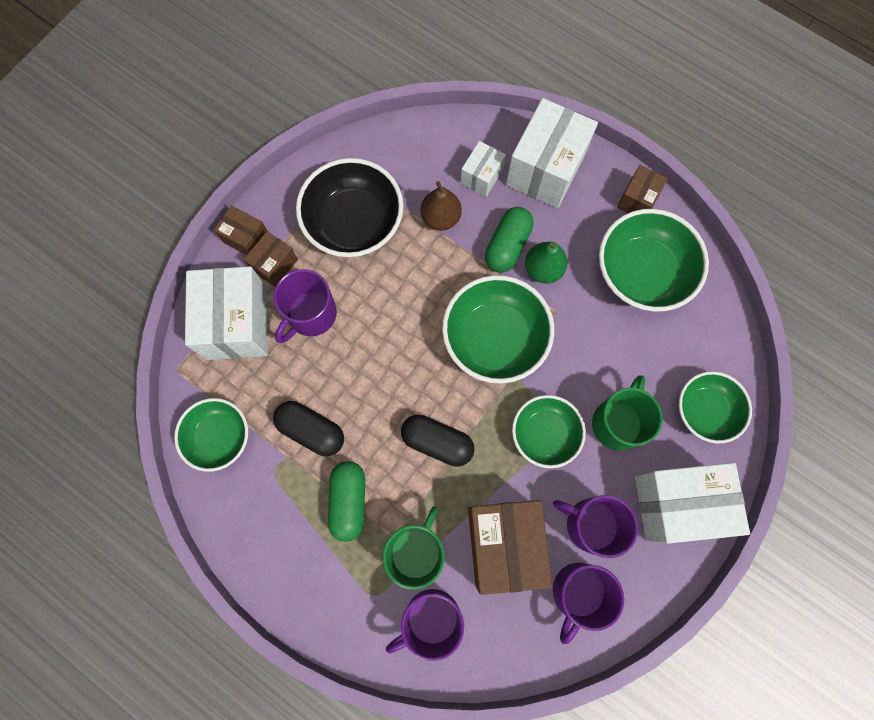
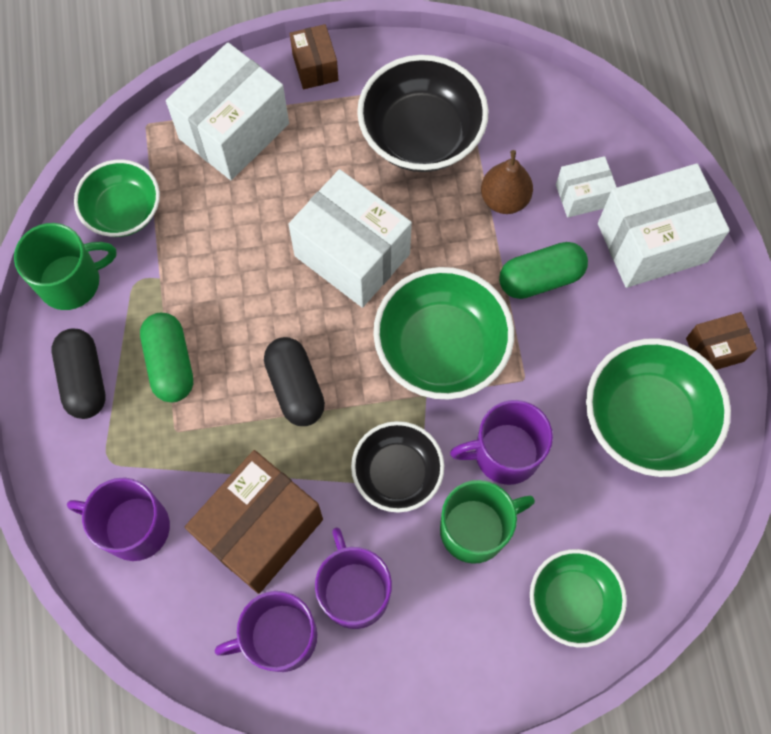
camera: 45 degrees right, 5 degrees down
(275, 265) = (315, 111): brown box -> none
(311, 315) = (302, 180): purple mug -> purple mug (504, 453)
(311, 430) = (202, 276): black capsule -> black capsule (84, 379)
(349, 501) = (170, 363): green capsule -> green capsule turned 60 degrees counterclockwise
(416, 551) = (181, 460): green mug -> green mug (71, 281)
(543, 269) = (552, 329): green pear -> none
(544, 434) = (397, 473): green bowl -> black bowl
(677, 503) = (454, 655): white box -> white box (352, 255)

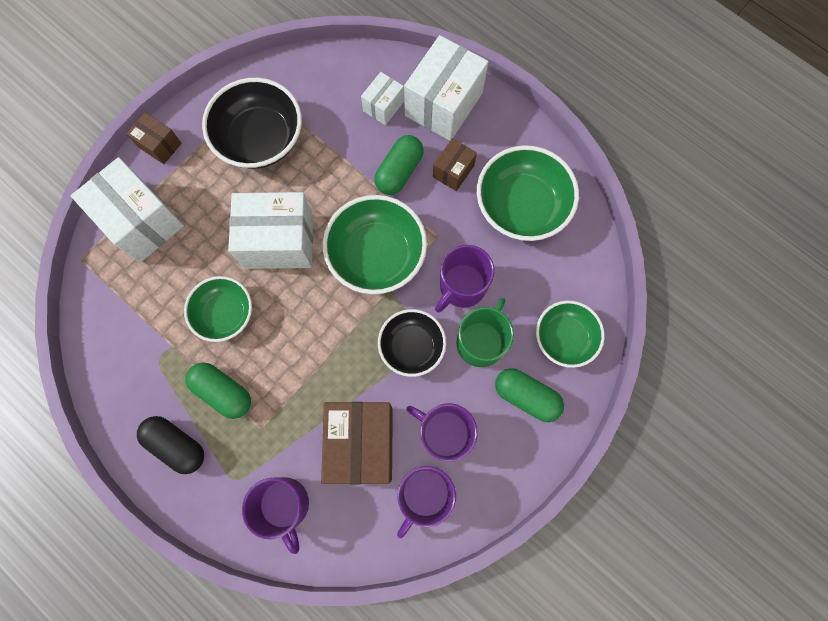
camera: 40 degrees left, 5 degrees up
(71, 281) = (116, 392): green mug -> none
(123, 211) = (112, 323): green bowl -> green bowl (225, 314)
(134, 527) = (284, 505): purple mug -> purple mug turned 90 degrees counterclockwise
(234, 131) = (142, 221): white box -> white box turned 45 degrees counterclockwise
(295, 387) = (311, 345): black capsule -> none
(475, 628) = (526, 396): none -> green capsule
(504, 199) = (341, 141): brown pear -> none
(715, 350) = (525, 139): brown box -> brown box (453, 171)

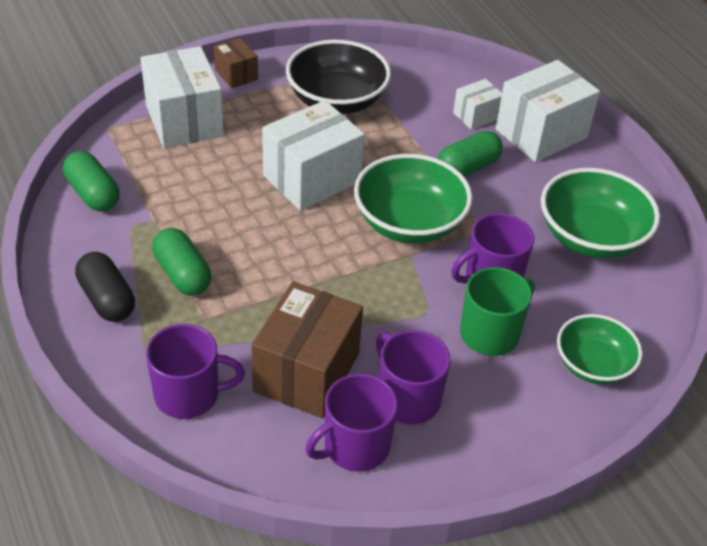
camera: 20 degrees right, 30 degrees down
(225, 314) = (223, 214): green bowl -> none
(279, 241) = (312, 178): white box -> white box turned 60 degrees counterclockwise
(284, 505) = (189, 394): purple mug -> purple mug turned 90 degrees counterclockwise
(412, 346) = (409, 309): black bowl -> none
(453, 171) = (527, 186): brown box -> none
(526, 396) = (522, 401): green capsule -> green capsule (93, 194)

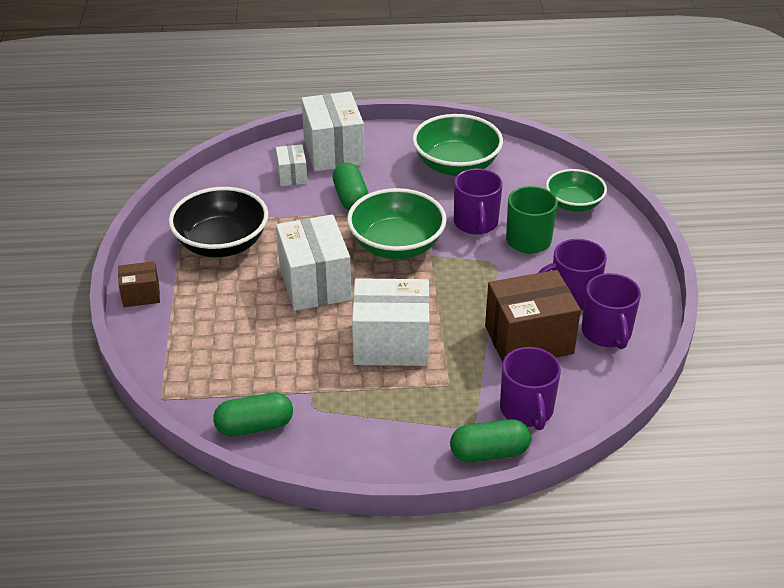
camera: 65 degrees left, 5 degrees down
(107, 299) = (399, 440): black capsule -> none
(182, 274) = (391, 386): green capsule -> green capsule (489, 452)
(184, 120) = (186, 343): white box -> white box (391, 344)
(189, 394) = (527, 410): purple mug -> purple mug turned 150 degrees clockwise
(306, 372) = (529, 340): brown box -> brown box turned 60 degrees counterclockwise

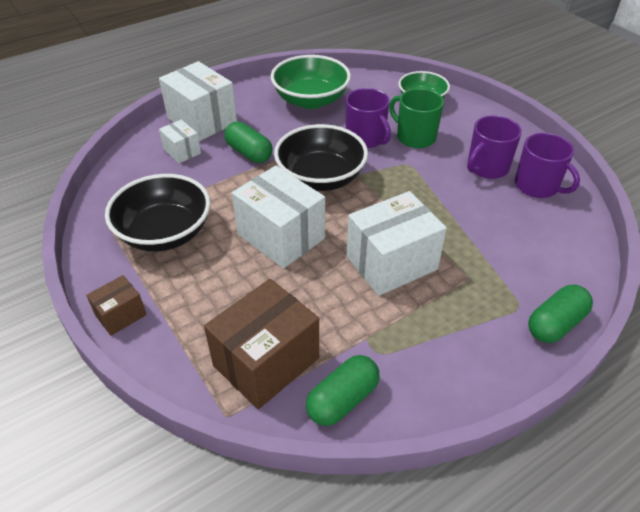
camera: 30 degrees left, 5 degrees up
(396, 245) = (321, 178): green bowl -> black bowl
(527, 410) = (546, 273): purple mug -> none
(529, 340) = (491, 214): brown box -> brown box (266, 362)

